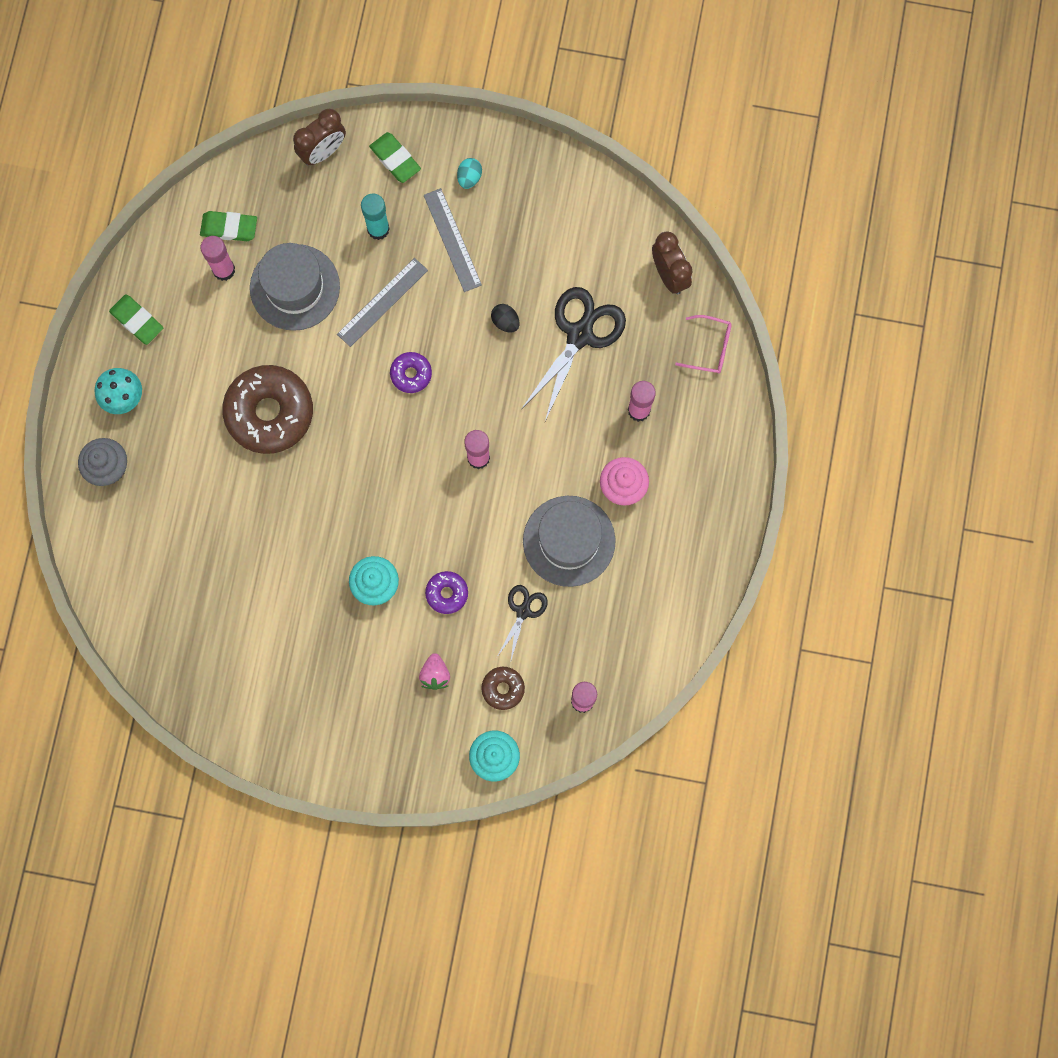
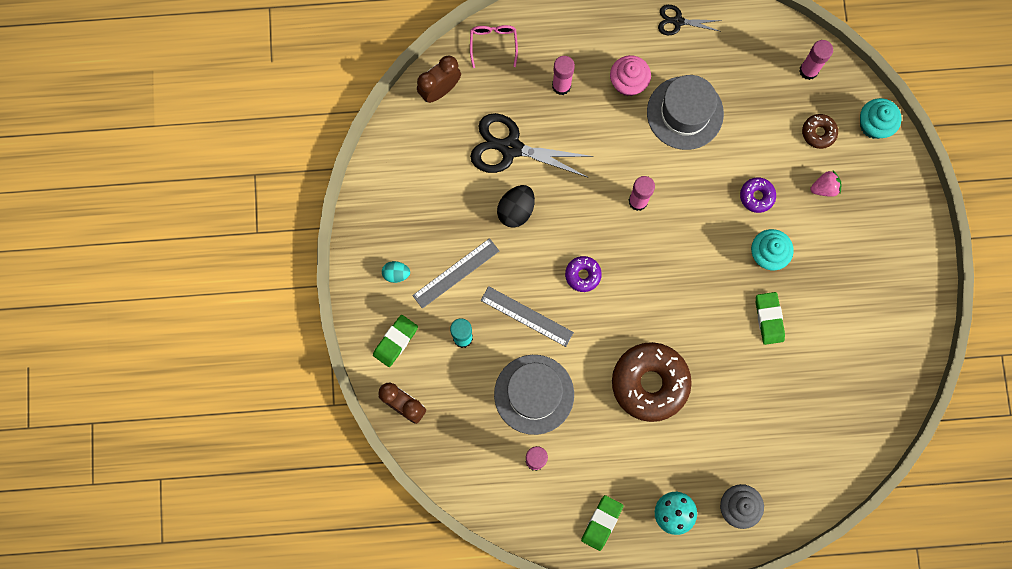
camera: 105 degrees left, 0 degrees up
(229, 228) = (495, 467): green eraser -> green eraser (769, 319)
(505, 322) = (516, 210): black egg -> black egg, size x1.59
(523, 611) = (752, 133): black scissors -> black scissors (678, 21)

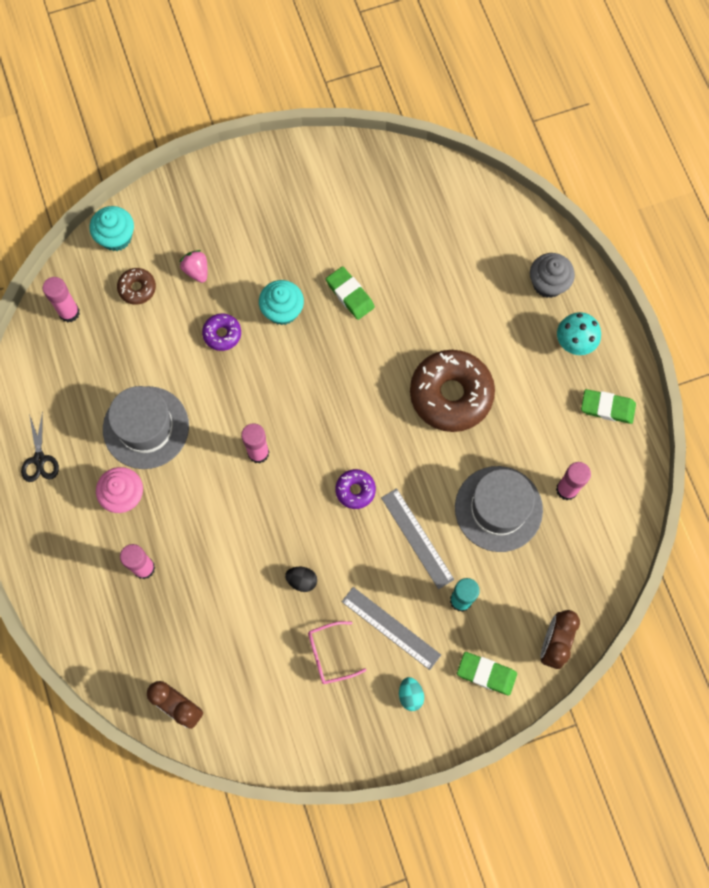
camera: 105 degrees left, 5 degrees down
(493, 44) = (110, 659): pink glasses -> pink glasses (330, 654)
(511, 148) = (231, 605): black scissors -> none
(516, 210) = (302, 580): black egg -> black egg, size x0.63
(526, 316) = (417, 538): grey ruler -> grey ruler turned 45 degrees counterclockwise
(769, 319) = (350, 295): green eraser -> green eraser turned 75 degrees clockwise

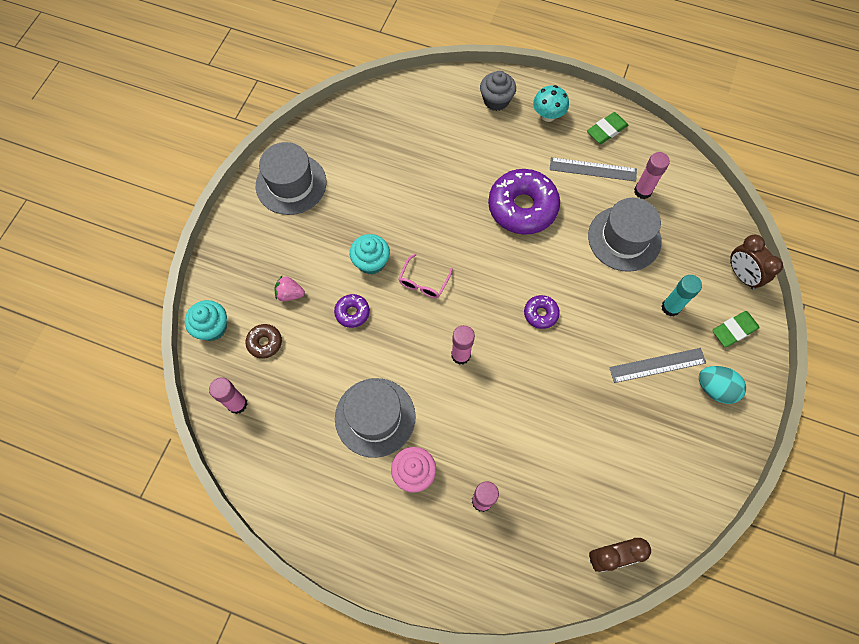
camera: 50 degrees left, 5 degrees down
(39, 459) = (331, 514): black scissors -> none
(299, 183) = (291, 184): none -> grey hat
(302, 580) = (578, 397): black egg -> none
(330, 654) = (647, 419): pink glasses -> pink glasses (423, 281)
(350, 295) = (399, 213): green eraser -> none
(410, 695) = (715, 389): turquoise egg -> turquoise egg, size x1.59
(417, 538) = (606, 301): grey ruler -> grey ruler (593, 169)
(451, 394) = (522, 207): brown donut -> purple donut

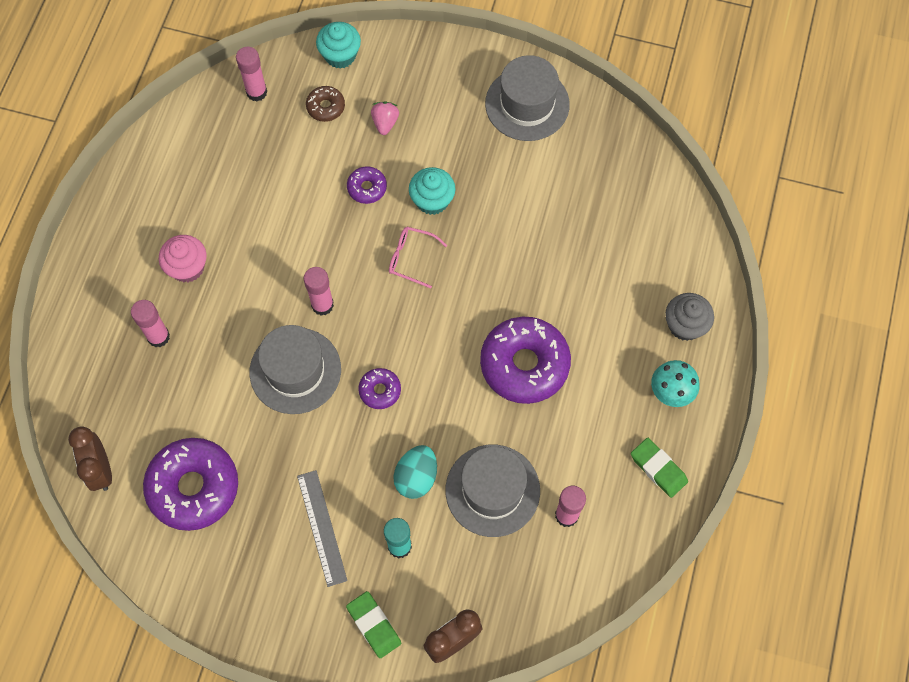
camera: 85 degrees right, 0 degrees up
(375, 417) = (247, 224): grey hat -> grey hat (295, 370)
(593, 169) = (593, 451): grey ruler -> none
(625, 470) = (193, 487): none -> purple donut
(715, 389) = (295, 596): turquoise egg -> turquoise egg (416, 477)

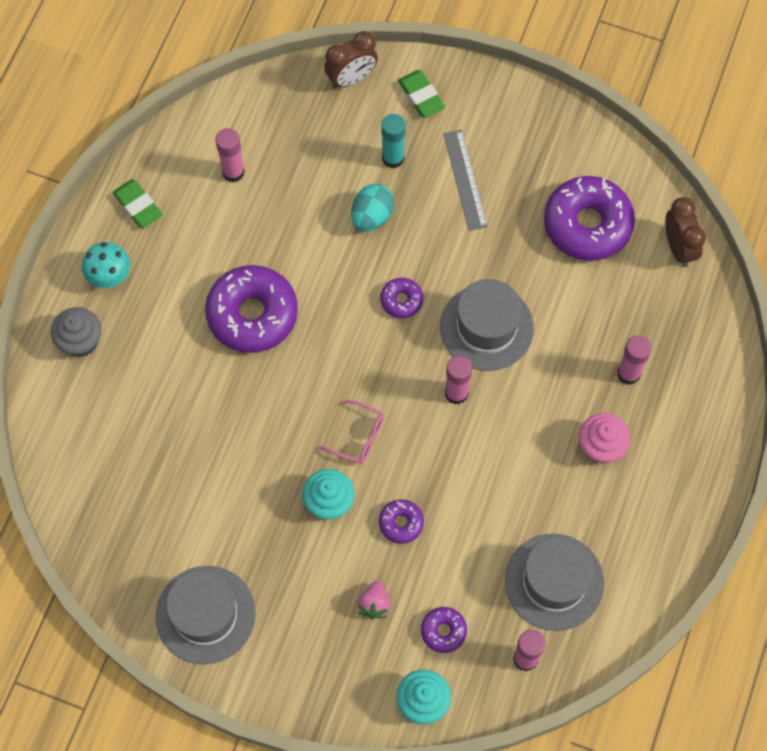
camera: 175 degrees left, 0 degrees up
(326, 107) = (443, 631): brown donut -> purple donut
(492, 490) = (300, 199): grey hat -> grey hat (554, 582)

